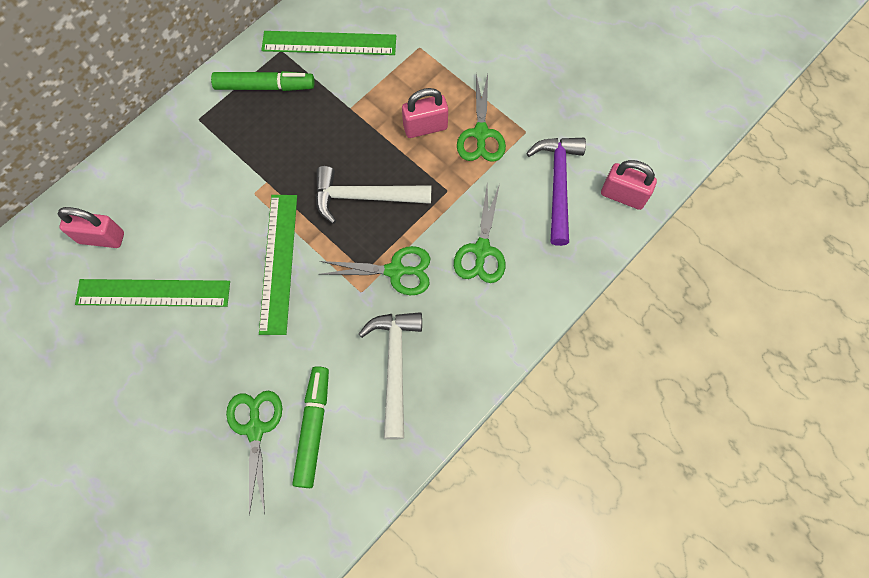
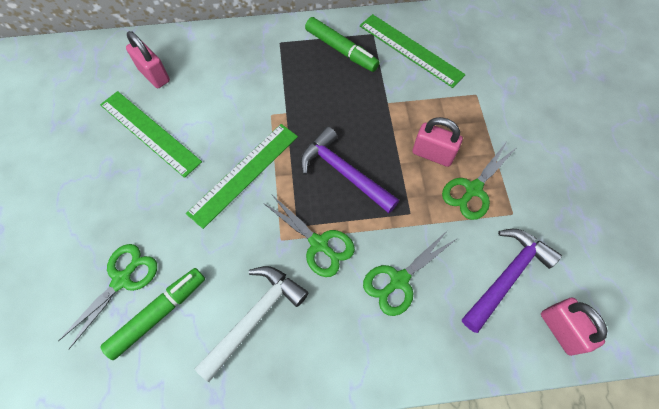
camera: 40 degrees right, 5 degrees down
(364, 197) = (344, 172): white hammer -> purple hammer

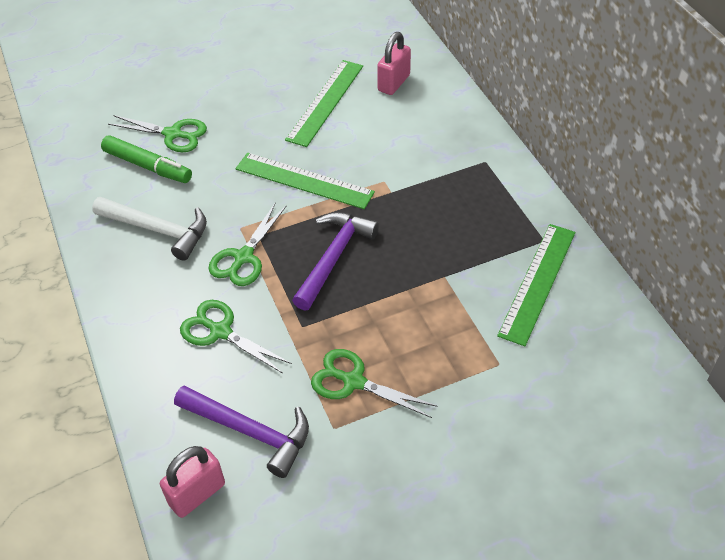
camera: 75 degrees right, 15 degrees down
(341, 50) = (502, 217): green marker -> none
(432, 154) = (388, 333): pink padlock -> none

